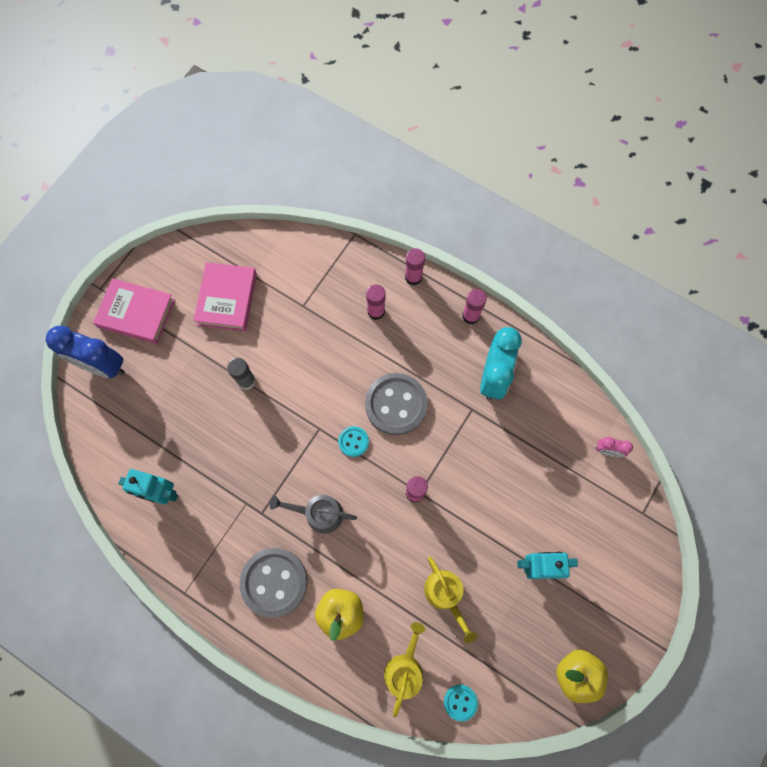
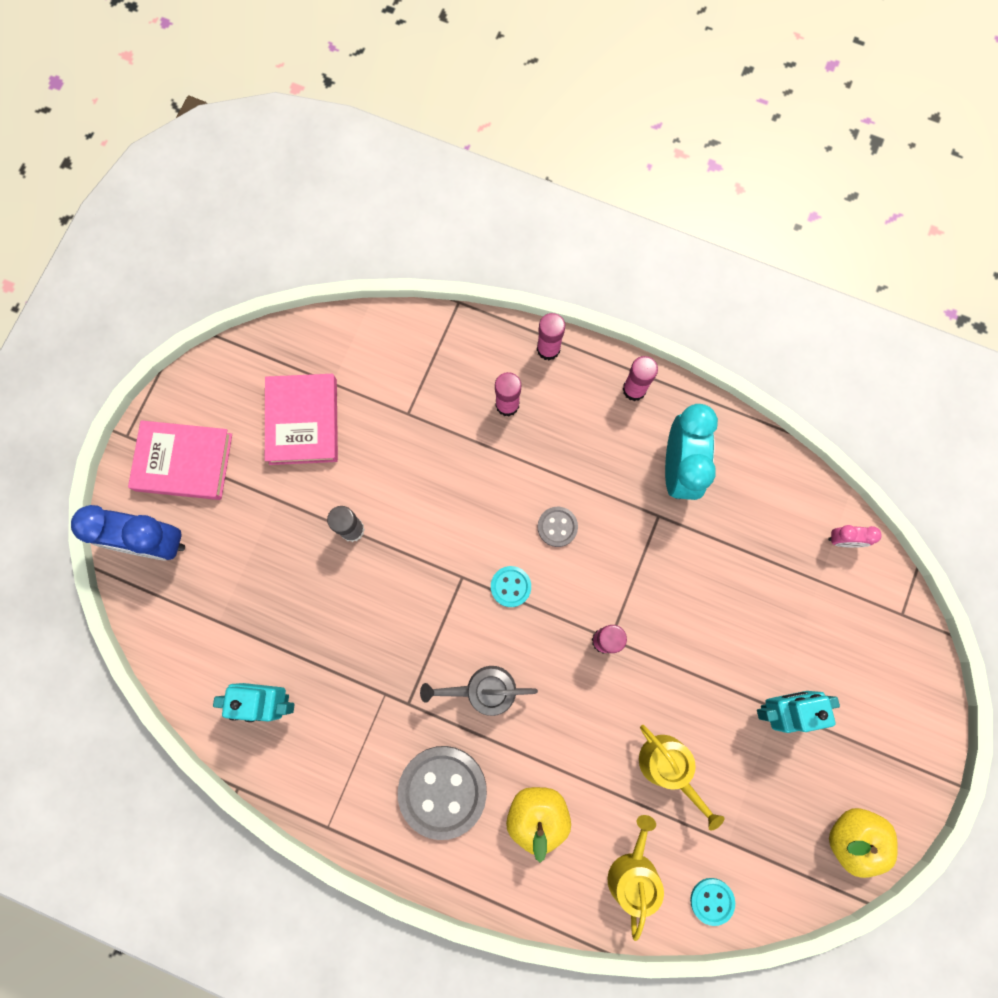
camera: 10 degrees left, 5 degrees up
(396, 404) = (557, 527): grey button -> grey button, size x0.48

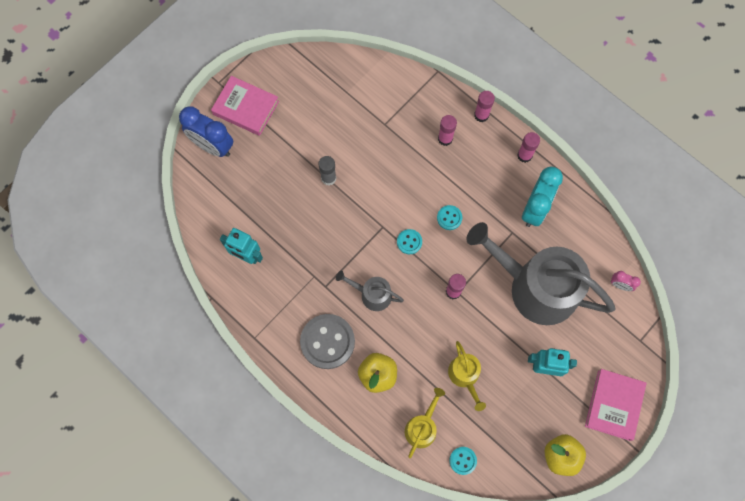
camera: 20 degrees right, 5 degrees down
(303, 421) = (322, 108): pink book -> pink book (614, 405)
(557, 527) = (449, 218): grey button -> turquoise button
(723, 589) = (535, 287): none -> grey watering can

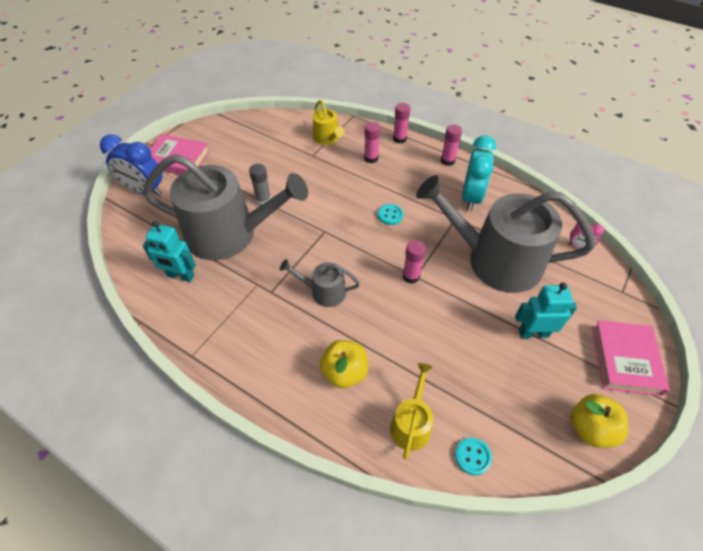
camera: 10 degrees left, 20 degrees down
(293, 215) = (229, 234): none -> grey watering can
(327, 342) = (279, 346): grey button -> none
(409, 242) = (354, 240): turquoise button -> none
(465, 376) = (447, 357): yellow watering can -> yellow watering can (327, 138)

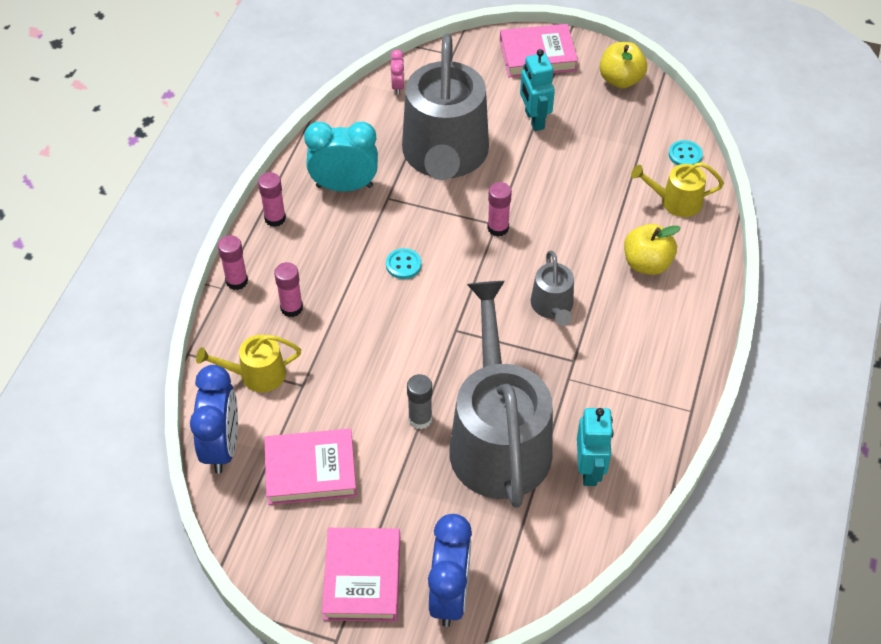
camera: 105 degrees left, 0 degrees up
(254, 150) = (310, 470): none -> pink book
(286, 121) = (222, 446): none -> blue clock
(327, 138) = (256, 374): yellow watering can -> yellow watering can turned 150 degrees counterclockwise

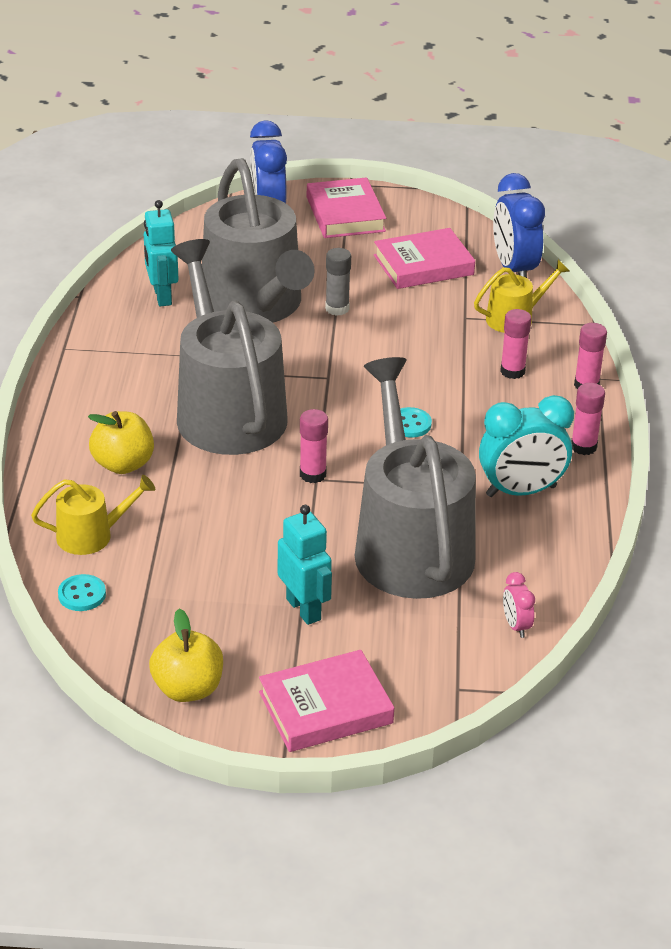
camera: 165 degrees right, 15 degrees down
(553, 306) = (227, 410): grey watering can -> grey watering can, size x2.22

